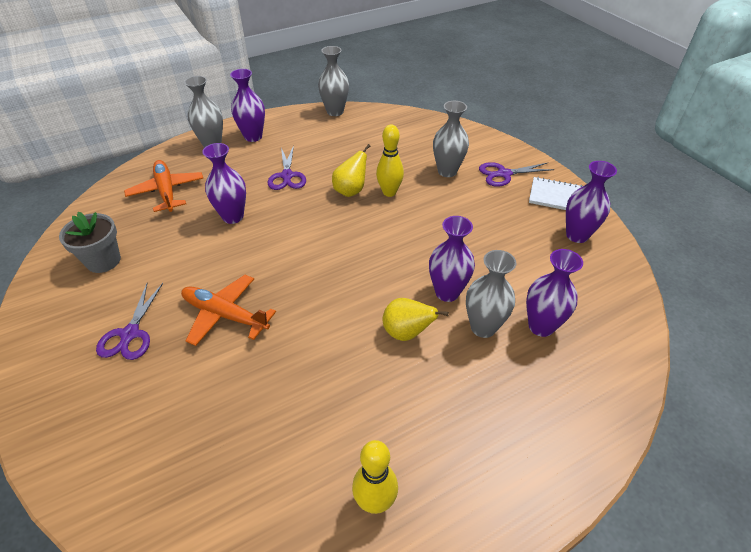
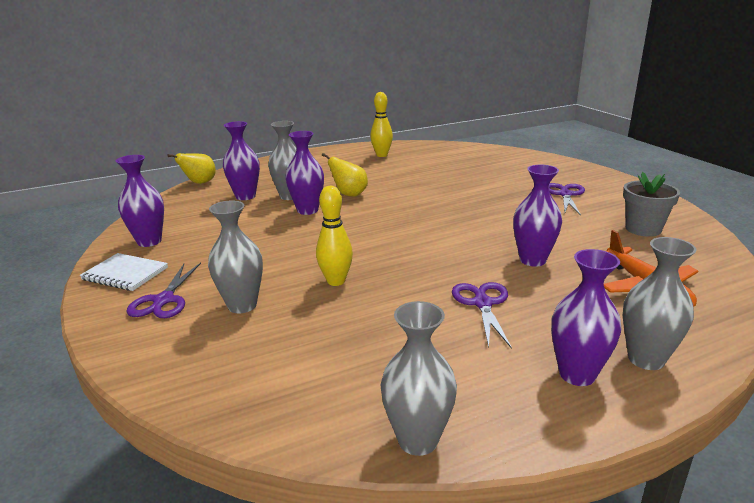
camera: 175 degrees left, 20 degrees down
(225, 315) = (495, 201): orange plane -> none
(351, 191) = (387, 284): yellow pear -> yellow pear (199, 183)
(504, 174) = (164, 300): purple scissors -> purple scissors turned 105 degrees clockwise

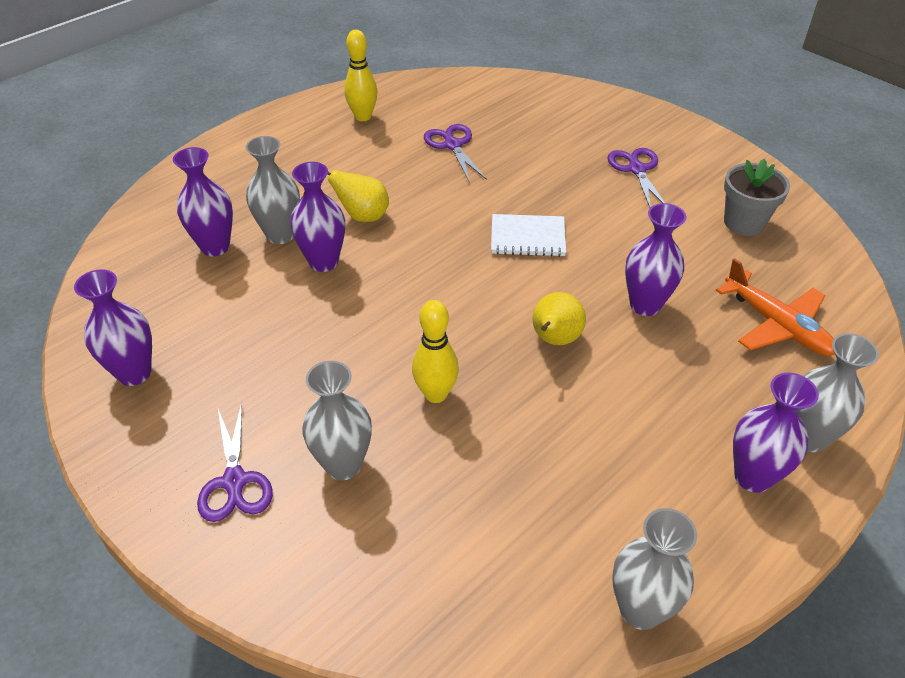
camera: 20 degrees left, 20 degrees up
(125, 274) = (145, 445): white notebook -> white notebook (527, 237)
(199, 183) = (123, 227): yellow pear -> yellow pear (554, 340)
(482, 303) = (620, 393): purple scissors -> purple scissors (452, 145)

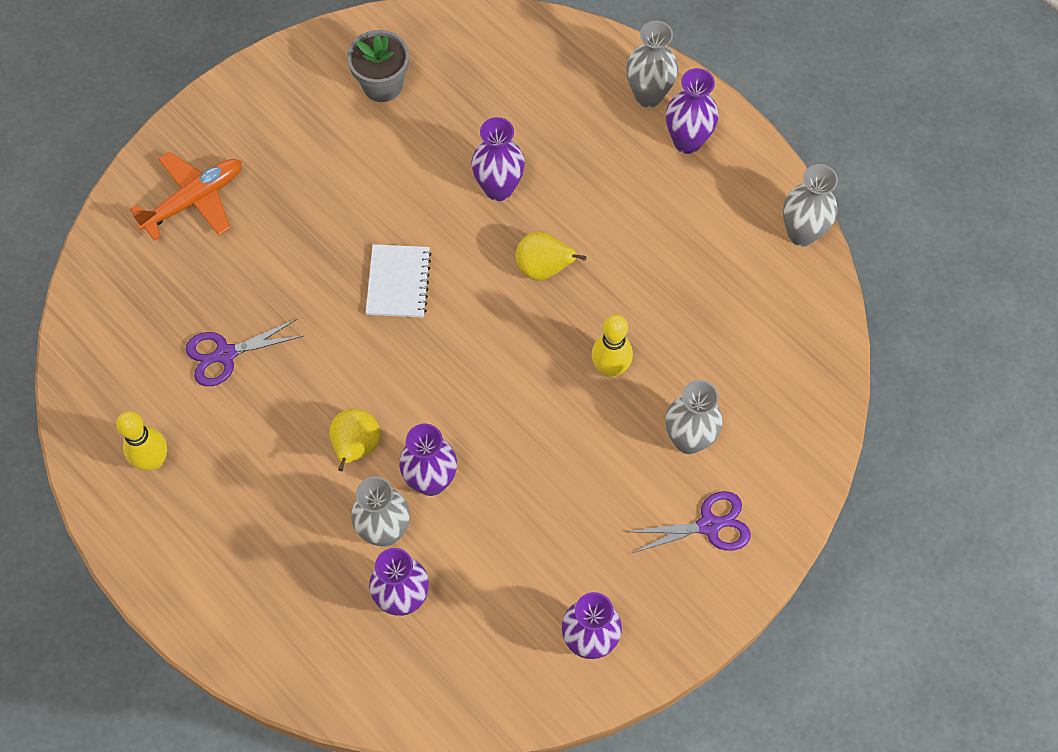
camera: 90 degrees left, 20 degrees up
(637, 169) = (287, 167): purple scissors -> none
(776, 325) = (525, 89): orange plane -> orange plane (193, 200)

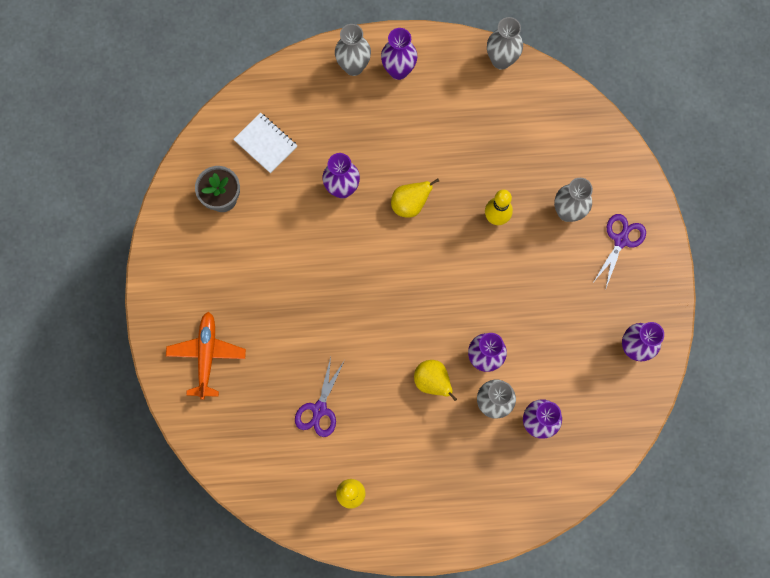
camera: 50 degrees left, 10 degrees up
(398, 282) = (354, 285): white notebook -> white notebook (265, 143)

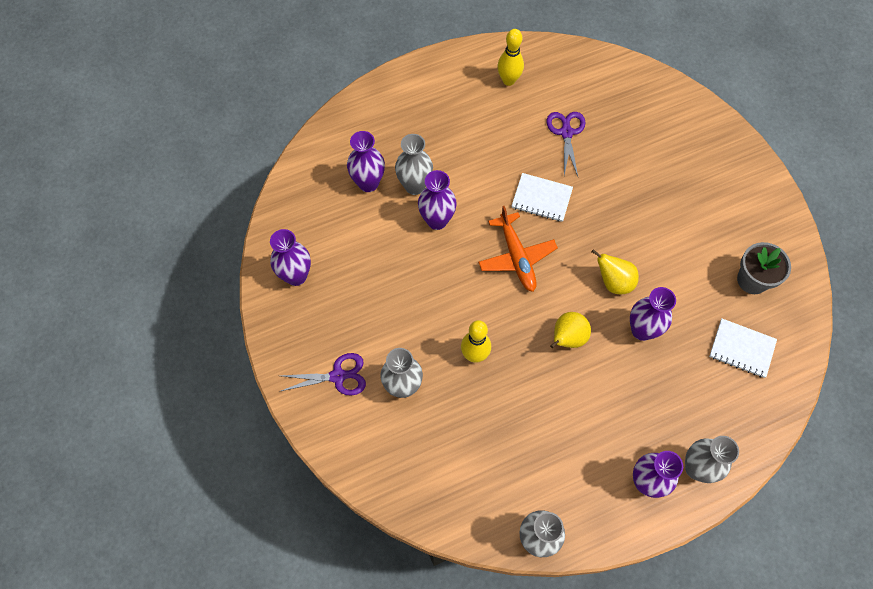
camera: 160 degrees right, 10 degrees down
(207, 356) = (686, 142): orange plane -> orange plane (516, 257)
(375, 345) = (541, 198): none -> white notebook
(432, 381) = (476, 186): yellow pear -> yellow pear (613, 282)
(621, 240) = (338, 376): purple scissors -> purple scissors turned 105 degrees counterclockwise

